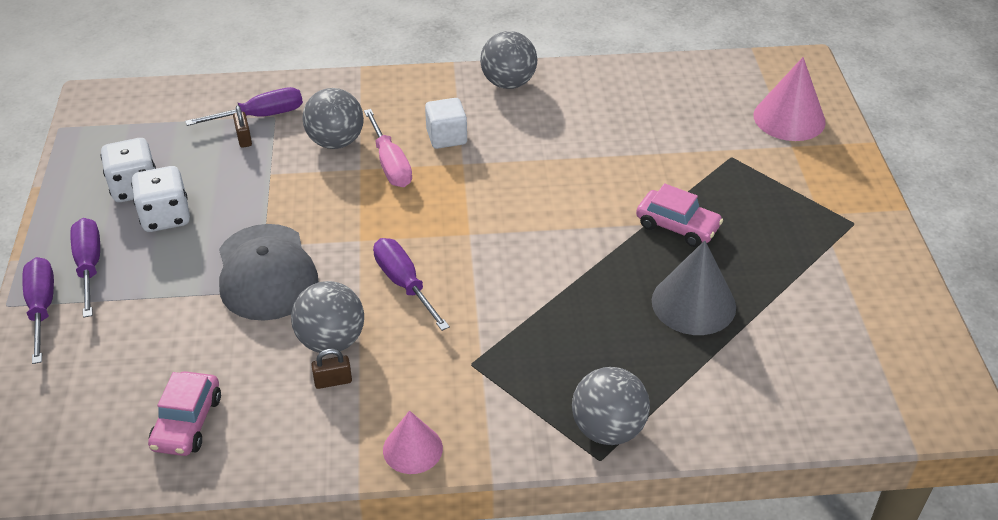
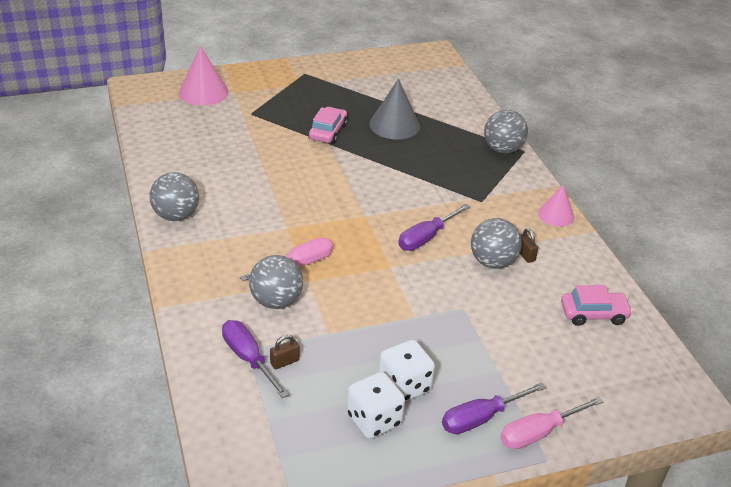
camera: 105 degrees left, 5 degrees down
(42, 307) = (538, 433): purple screwdriver -> pink screwdriver
(266, 272) = (443, 308): grey cap -> none
(446, 137) = (256, 240): white cube -> none

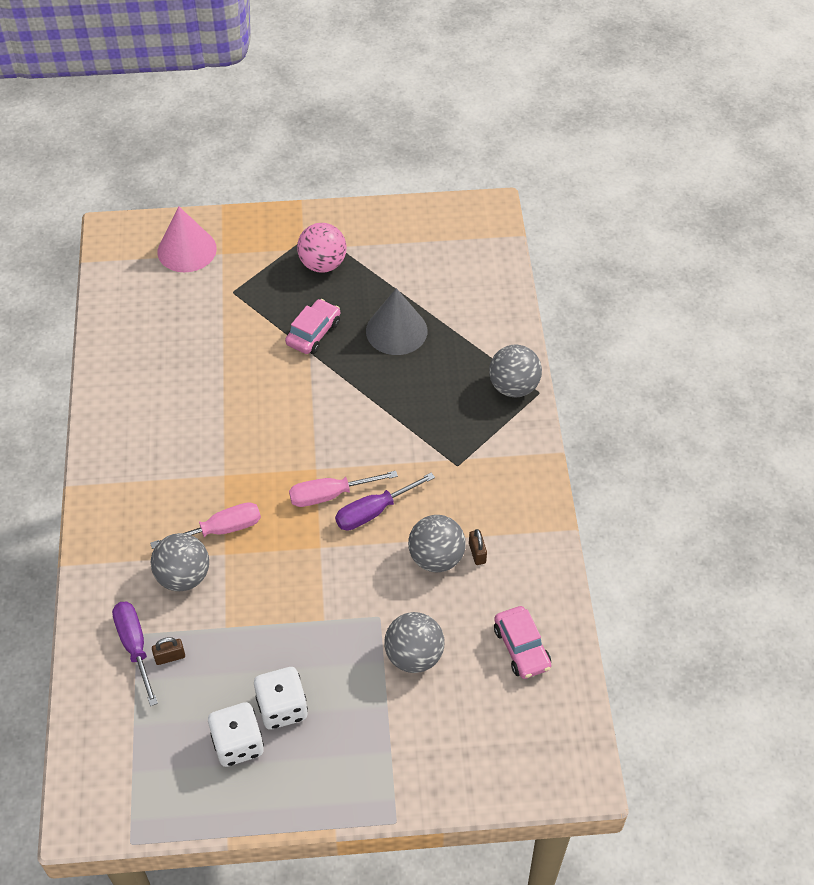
camera: 15 degrees right, 15 degrees up
(176, 215) = (109, 440): grey ball -> grey ball (414, 656)
(318, 91) = (323, 264): none -> pink ball
(480, 418) = (346, 761): purple screwdriver -> none
(538, 433) = (398, 789): pink screwdriver -> pink screwdriver (329, 495)
(556, 215) = (537, 498): pink cone -> none
(593, 314) = (521, 647): pink car -> pink car turned 60 degrees clockwise

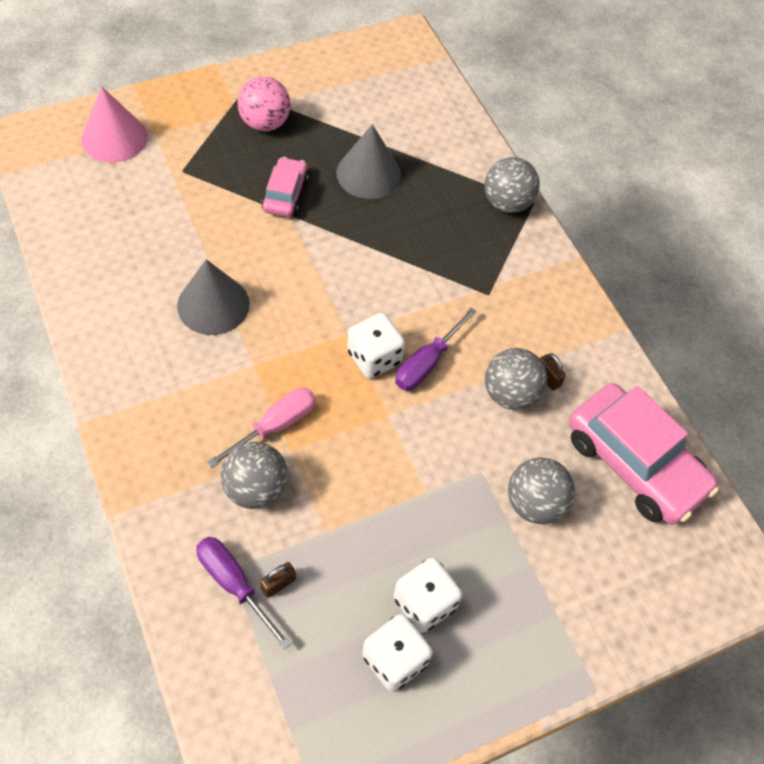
camera: 25 degrees left, 5 degrees up
(211, 415) = (213, 304): none -> grey cone
(329, 495) = (374, 358): pink screwdriver -> white dice
(521, 647) = (634, 463): pink car -> pink car, size x1.88

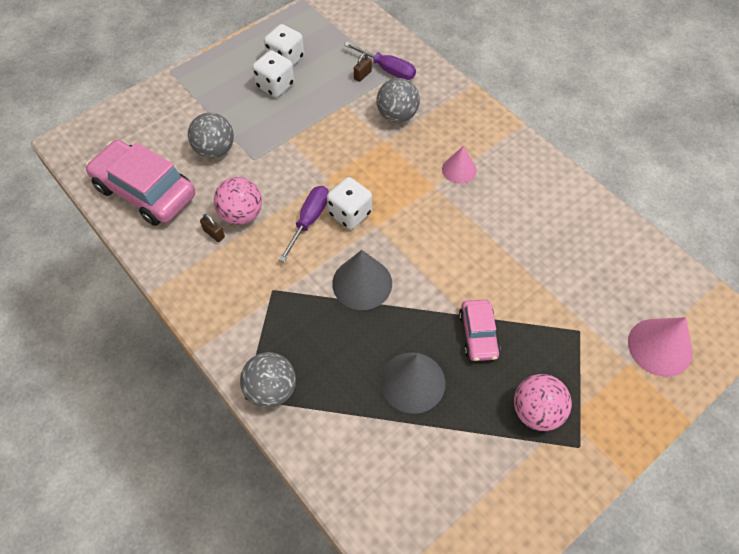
camera: 170 degrees right, 0 degrees up
(211, 378) = (459, 169): none -> pink cone
(213, 304) = (485, 220): grey cone -> grey cone (362, 283)
(276, 425) = (401, 152): pink screwdriver -> none
(510, 394) = (241, 214): grey ball -> pink ball

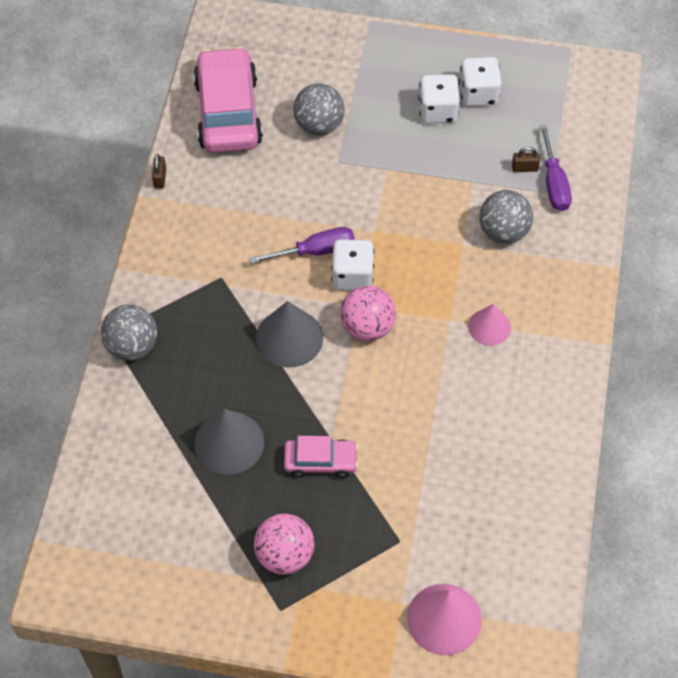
camera: 50 degrees right, 0 degrees up
(214, 234) = (234, 194): brown padlock -> brown padlock (160, 178)
(241, 214) = (272, 198): pink ball -> pink ball (367, 327)
(478, 334) = (320, 462): pink car -> pink car turned 135 degrees counterclockwise

